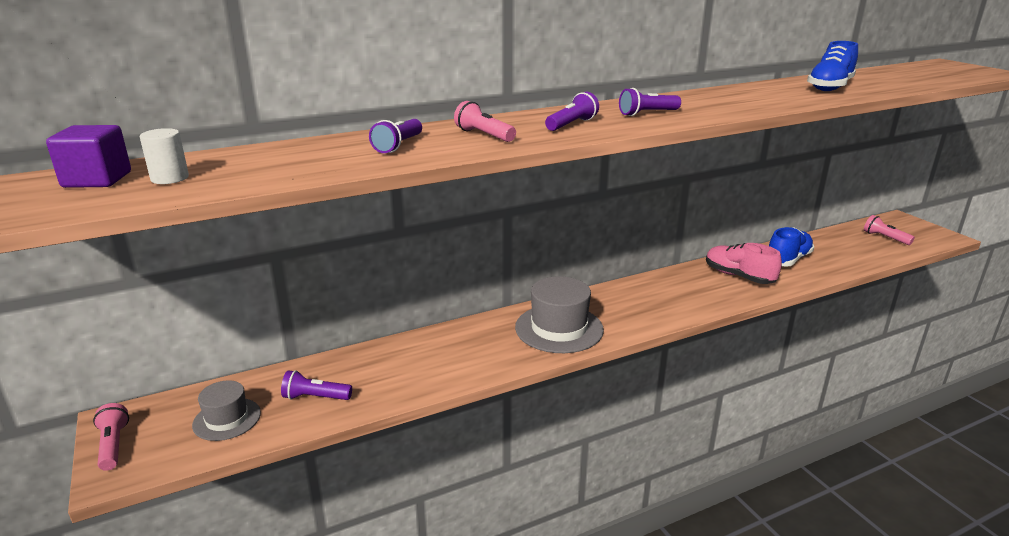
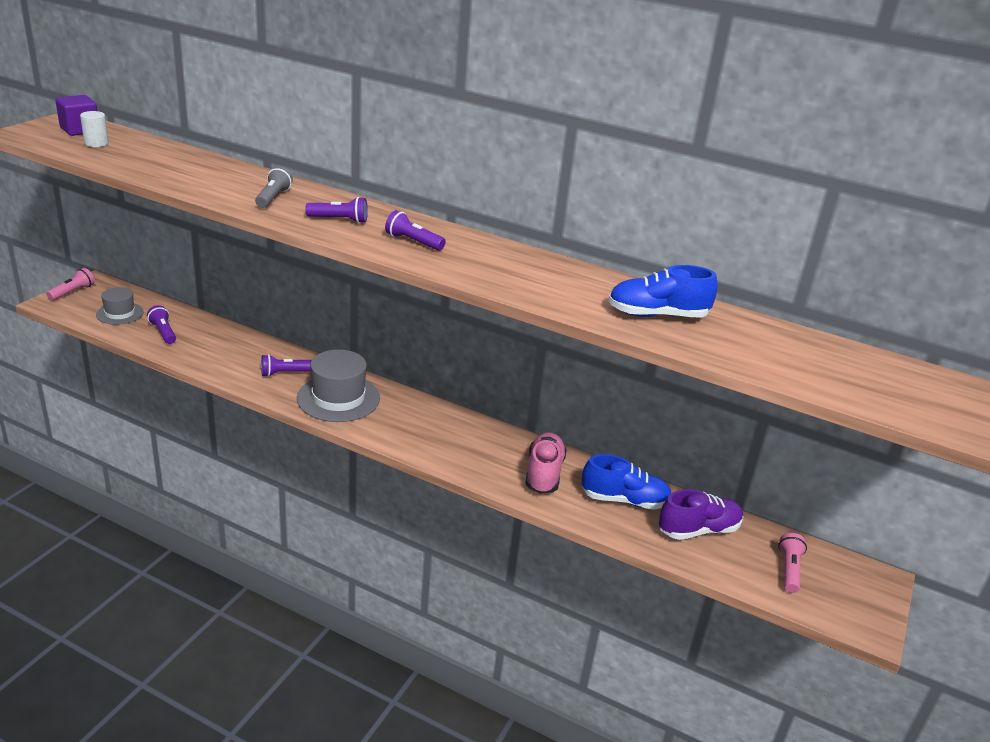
camera: 50 degrees right, 5 degrees up
(398, 145) = (218, 179): purple flashlight -> purple flashlight (285, 373)
(484, 135) = (273, 198): pink flashlight -> grey flashlight
(833, 249) = (698, 530): none -> purple shoe

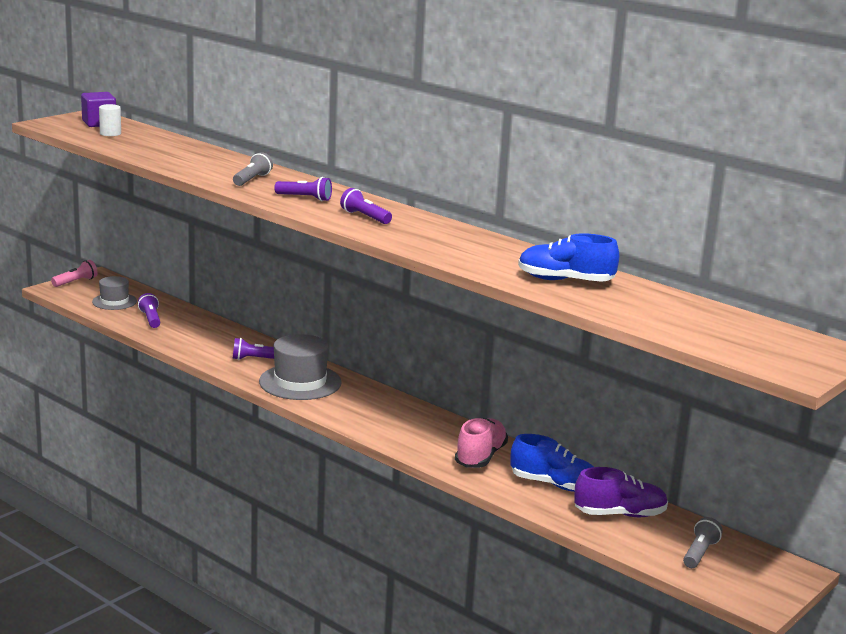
camera: 15 degrees right, 10 degrees down
(789, 570) = (699, 553): pink flashlight -> grey flashlight

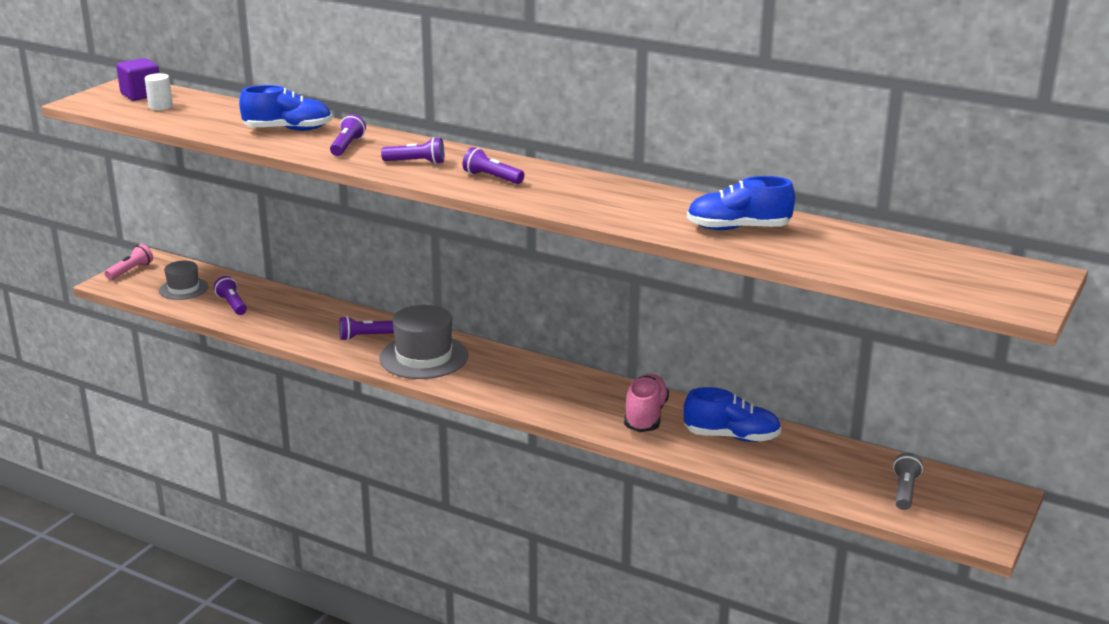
camera: 10 degrees left, 5 degrees up
(208, 162) = (288, 130): none -> blue shoe
(252, 179) = (347, 146): grey flashlight -> purple flashlight
(619, 514) = (810, 460): purple shoe -> none

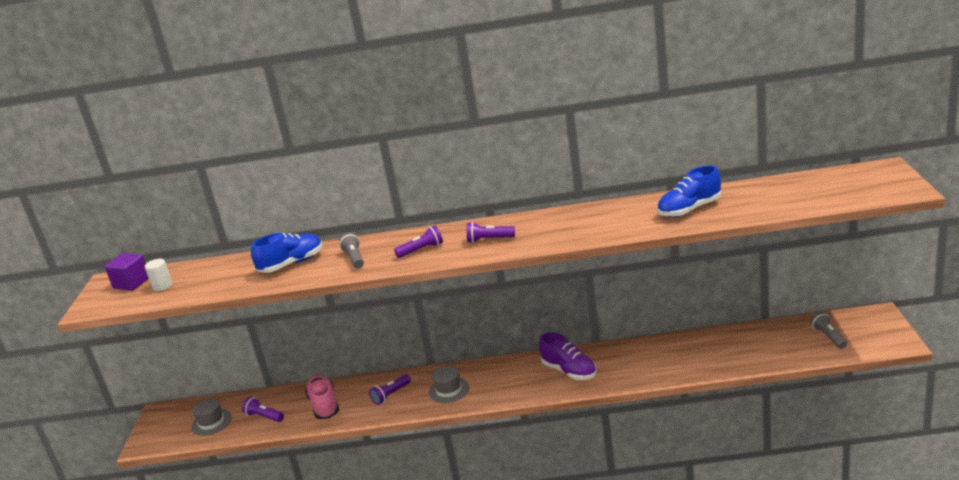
camera: 25 degrees left, 0 degrees up
(130, 271) = (151, 428): pink flashlight -> none
(347, 146) = (354, 258): purple flashlight -> grey flashlight
(424, 357) = (449, 390): grey hat -> grey hat, size x0.60
(564, 393) = (569, 371): none -> purple shoe
(645, 416) = (635, 362): pink shoe -> pink shoe (324, 405)
(731, 436) = (699, 350): blue shoe -> none

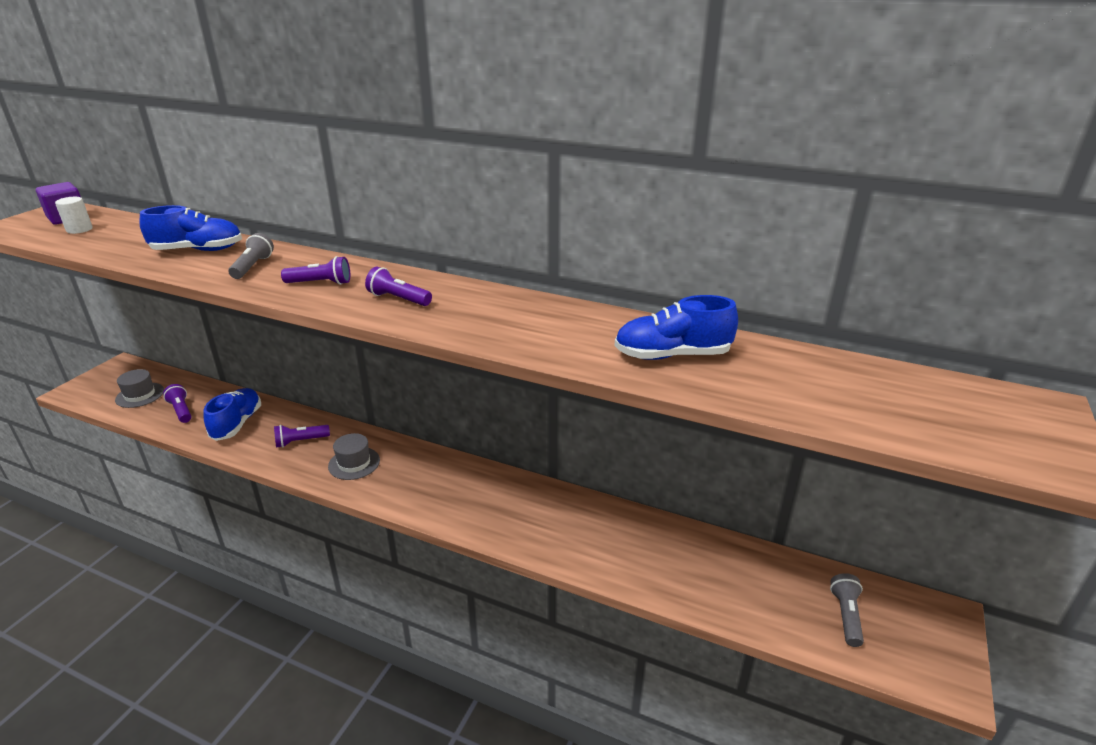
camera: 20 degrees right, 5 degrees up
(324, 405) = (237, 424): pink shoe -> blue shoe
(569, 371) = (489, 501): purple shoe -> none

